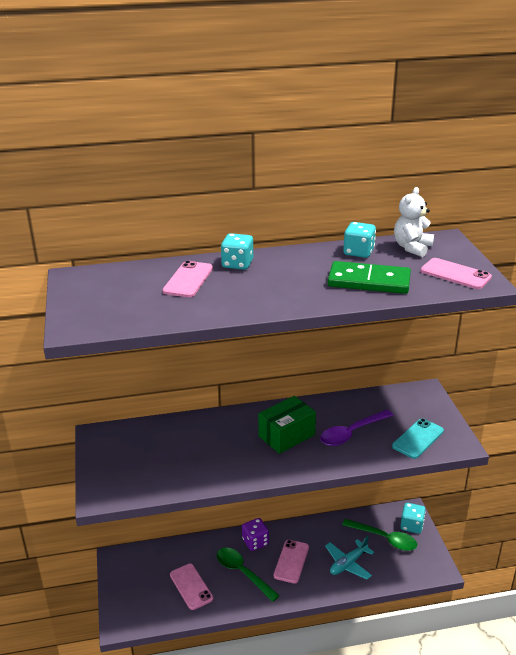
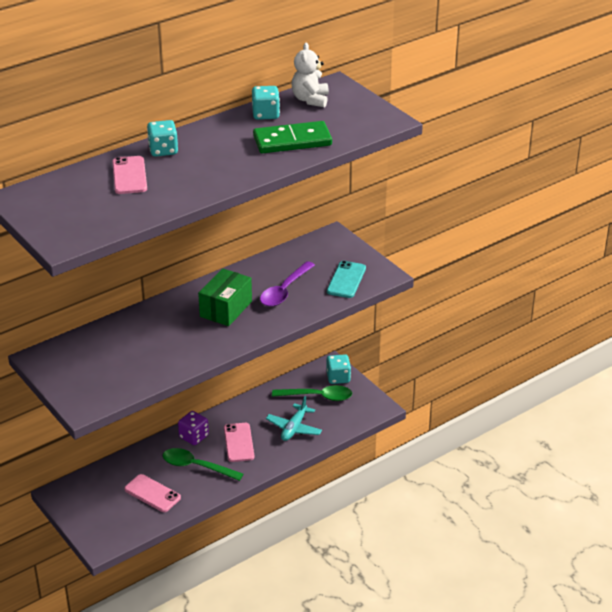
camera: 25 degrees left, 5 degrees up
(455, 274) = (361, 118): pink phone -> none

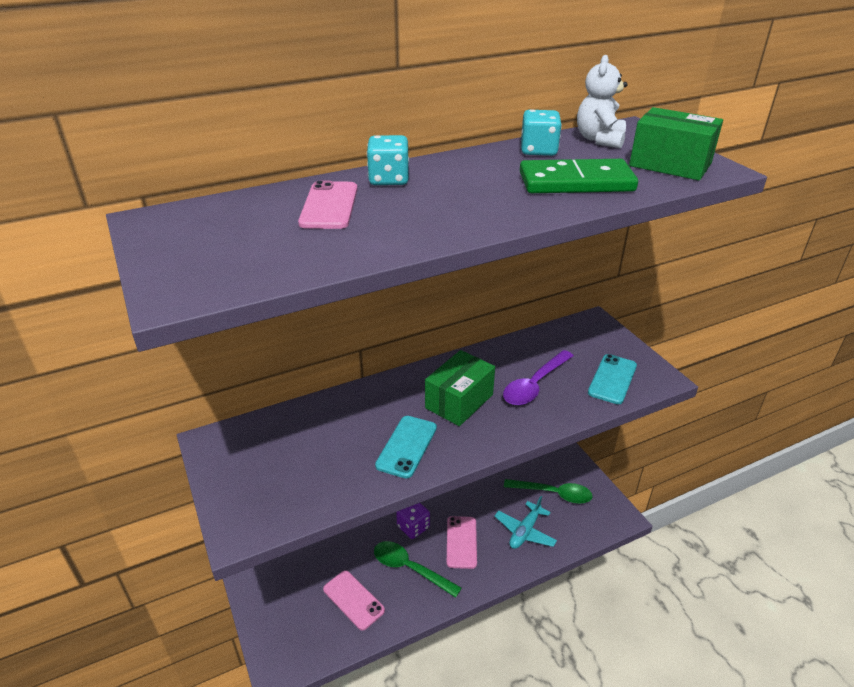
camera: 10 degrees right, 0 degrees up
(191, 344) = (407, 446): none -> turquoise phone
(338, 378) = (576, 473): turquoise dice -> none
(358, 119) = (670, 164): none -> green box

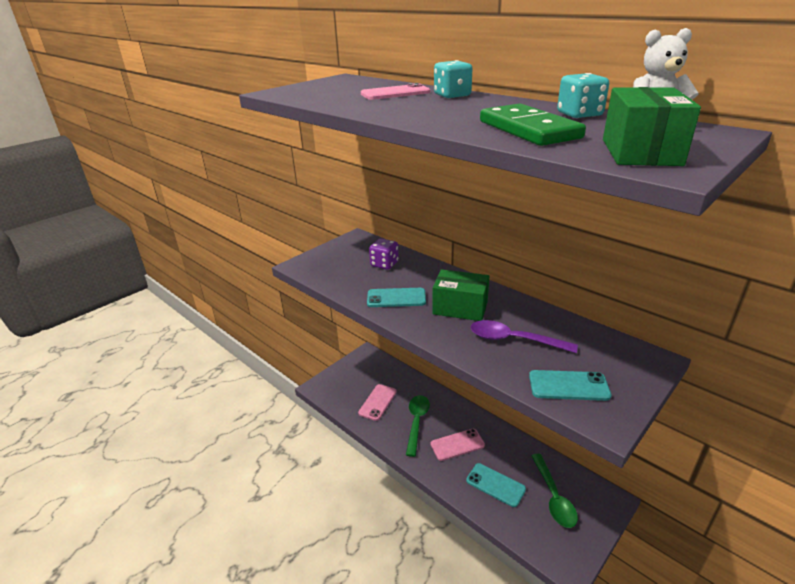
camera: 70 degrees right, 5 degrees down
(413, 527) = (453, 412): purple dice -> purple dice (384, 264)
(525, 531) = (495, 485): turquoise plane -> turquoise phone

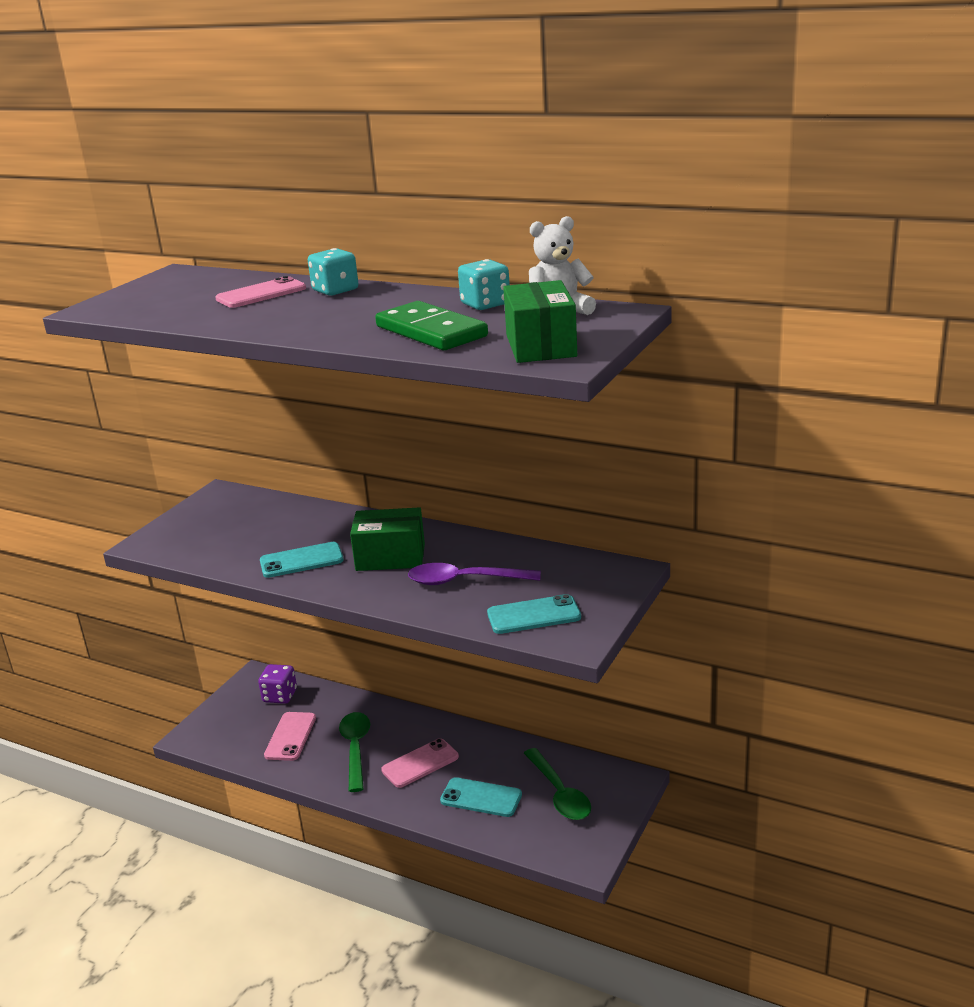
camera: 15 degrees left, 5 degrees down
(384, 264) = (272, 521): purple dice -> purple dice (280, 696)

